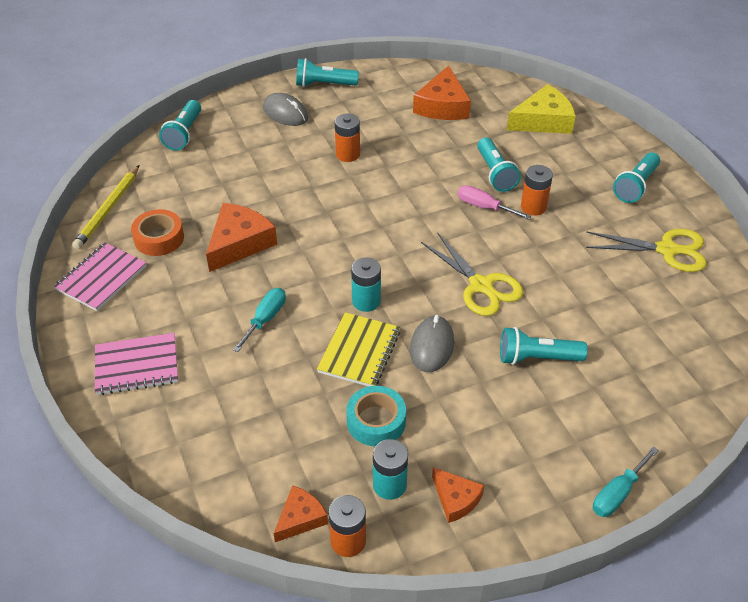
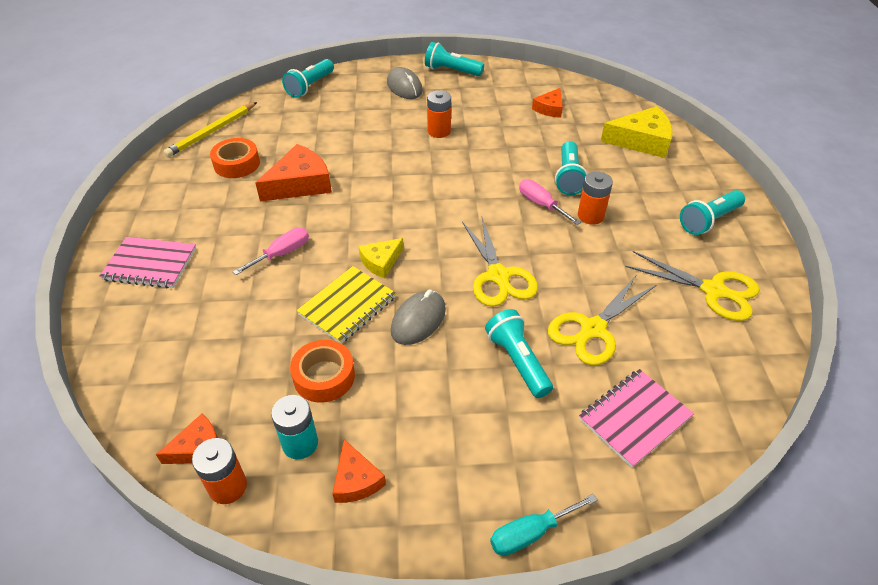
camera: 20 degrees right, 0 degrees up
(101, 278) = (170, 184): pink notebook -> pink notebook (634, 418)
(265, 319) = (282, 254): turquoise screwdriver -> pink screwdriver
(366, 301) = (381, 262): turquoise battery -> yellow cheese
(376, 421) = (324, 376): turquoise tape -> orange tape
(442, 106) = (549, 108): orange cheese -> orange cheese, size x0.58
(537, 358) = (517, 361): turquoise flashlight -> turquoise flashlight turned 45 degrees clockwise
(585, 311) = (593, 329): none -> yellow scissors

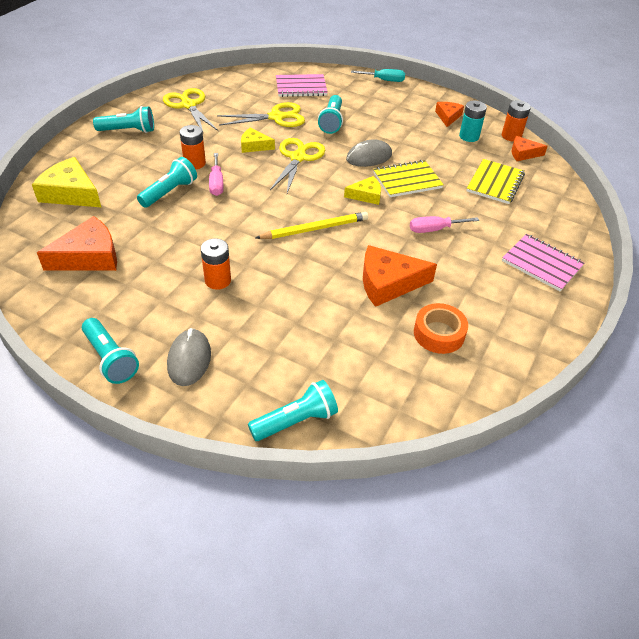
camera: 150 degrees left, 0 degrees up
(212, 131) = (451, 396): yellow pencil -> yellow pencil (314, 229)
(230, 359) = (495, 183): none -> yellow notebook
(324, 376) = (442, 155): orange tape -> none
(549, 108) = (89, 256): orange cheese -> orange cheese, size x1.73
(563, 268) = (254, 146): none -> yellow cheese

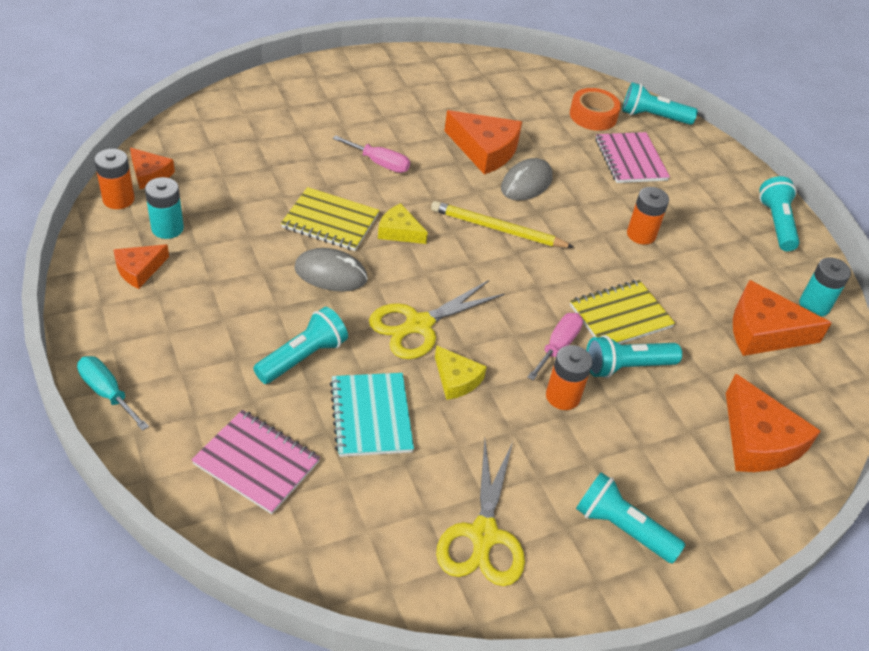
camera: 145 degrees left, 0 degrees up
(54, 297) = (814, 305): none -> turquoise battery
(71, 193) = (758, 440): yellow cheese -> orange cheese
(189, 359) = (708, 189): grey mouse -> grey mouse (526, 183)
(276, 117) = (371, 416): yellow scissors -> turquoise notebook
(439, 334) = (490, 102): orange tape -> orange tape (593, 116)
(495, 183) = (243, 166): yellow notebook -> yellow notebook (620, 316)
(541, 264) = (331, 91): pink notebook -> pink notebook (630, 160)

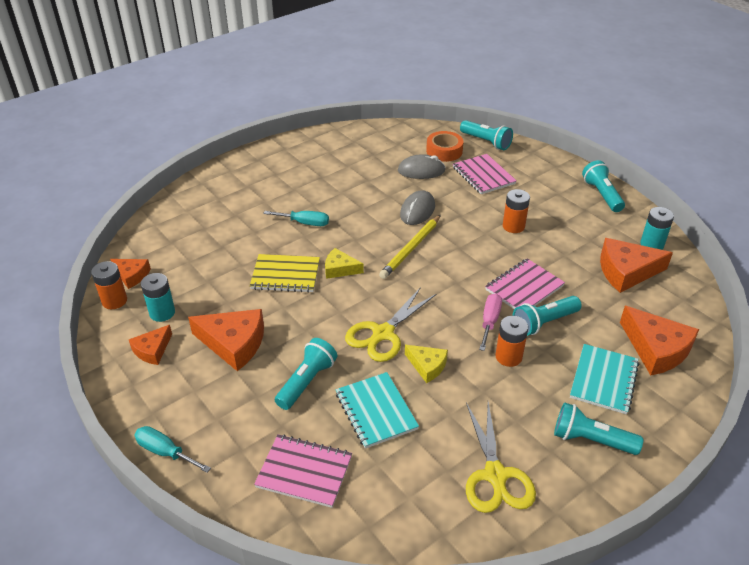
camera: 10 degrees left, 5 degrees down
(331, 274) = (302, 314): grey mouse -> grey mouse (421, 170)
(379, 163) = (304, 223): pink screwdriver -> turquoise screwdriver
(485, 150) = (377, 194): orange cheese -> orange cheese (234, 343)
(498, 229) = (411, 248): yellow pencil -> yellow pencil turned 60 degrees counterclockwise
(620, 316) = (524, 288): yellow notebook -> pink notebook
(653, 117) = (486, 142): turquoise flashlight -> turquoise flashlight turned 135 degrees counterclockwise
(672, 460) = (604, 380): none -> turquoise notebook

